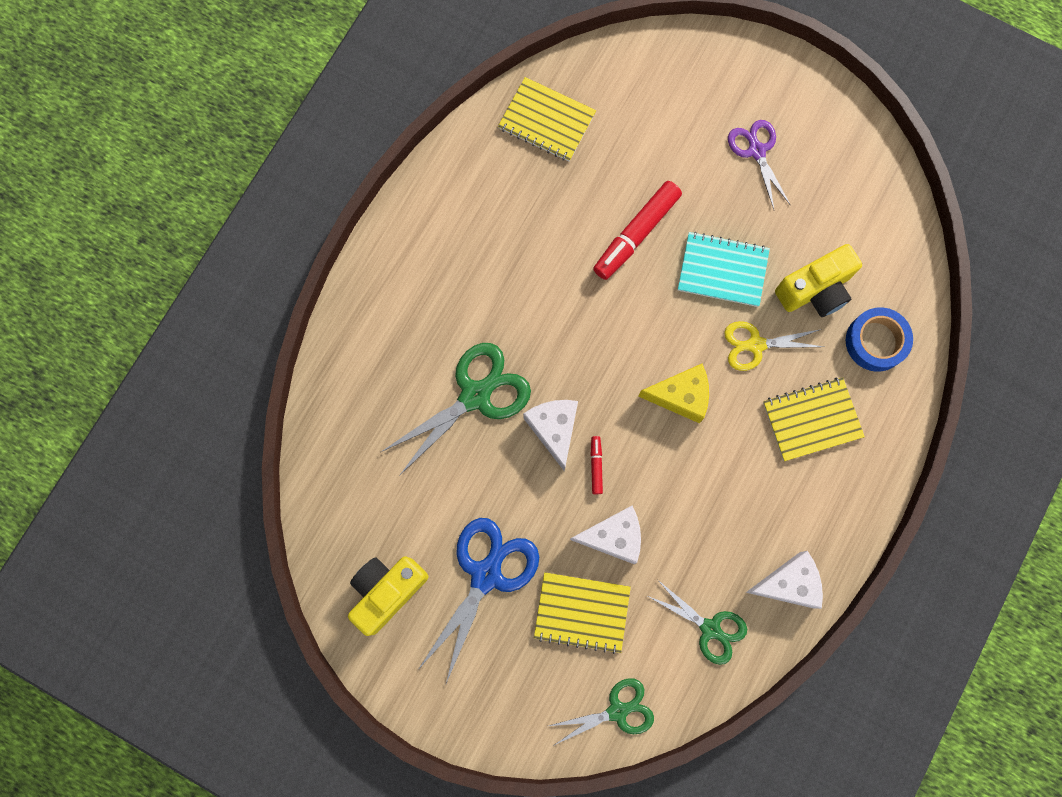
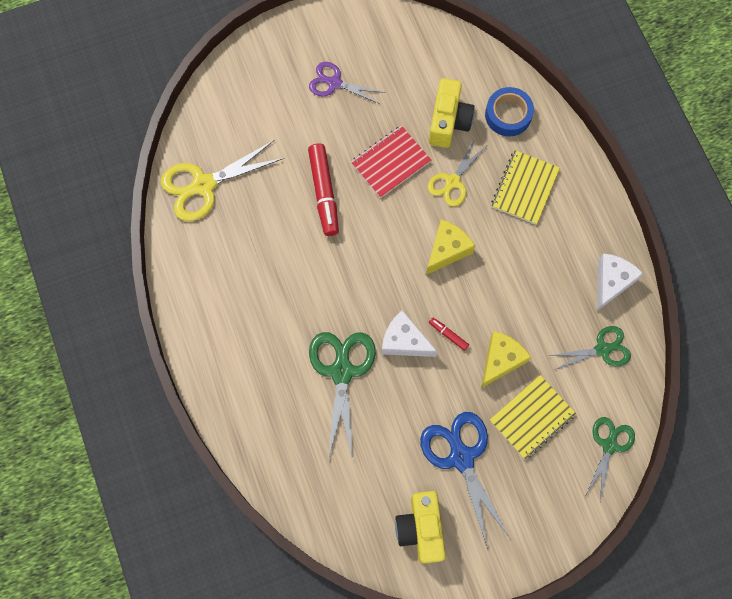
camera: 50 degrees left, 5 degrees down
(547, 121) = (204, 185): yellow notebook -> yellow scissors
(613, 537) = (501, 360): white cheese -> yellow cheese
(722, 270) = (391, 162): turquoise notebook -> red notebook

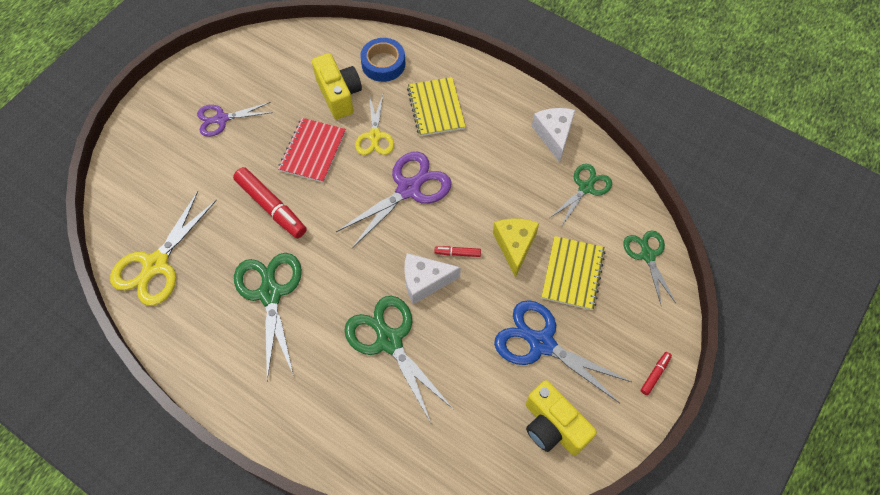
camera: 35 degrees left, 10 degrees down
(275, 269) = (270, 294): none -> green scissors
(447, 250) = (408, 189): yellow cheese -> purple scissors
(535, 547) = (655, 374): none -> red marker

